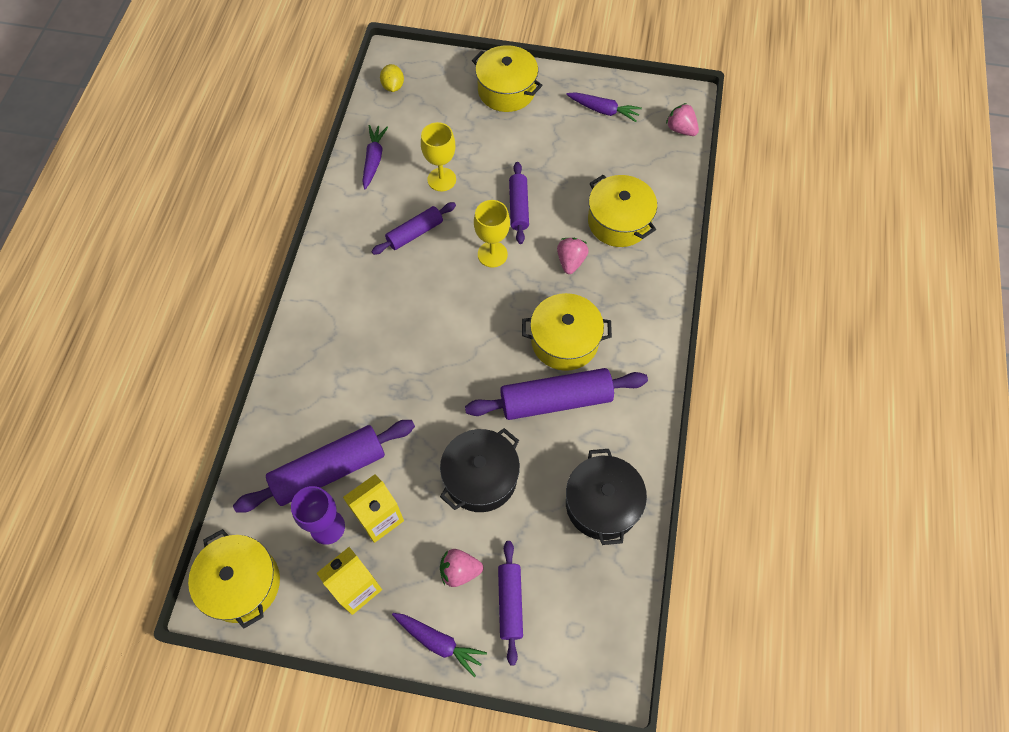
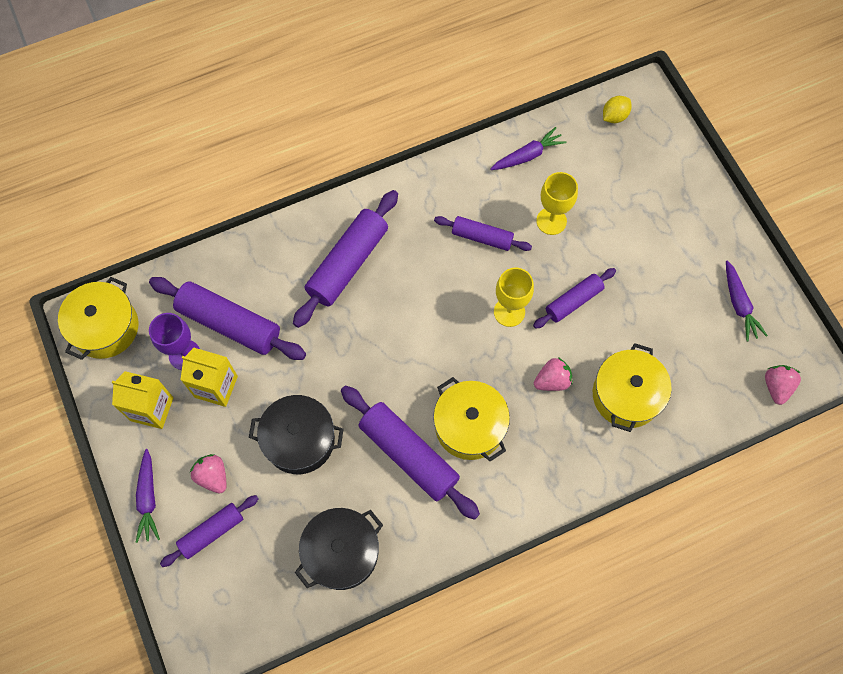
camera: 55 degrees right, 5 degrees up
(354, 342) = (348, 263): none -> purple rolling pin
(506, 90) = (689, 208): yellow pot -> none

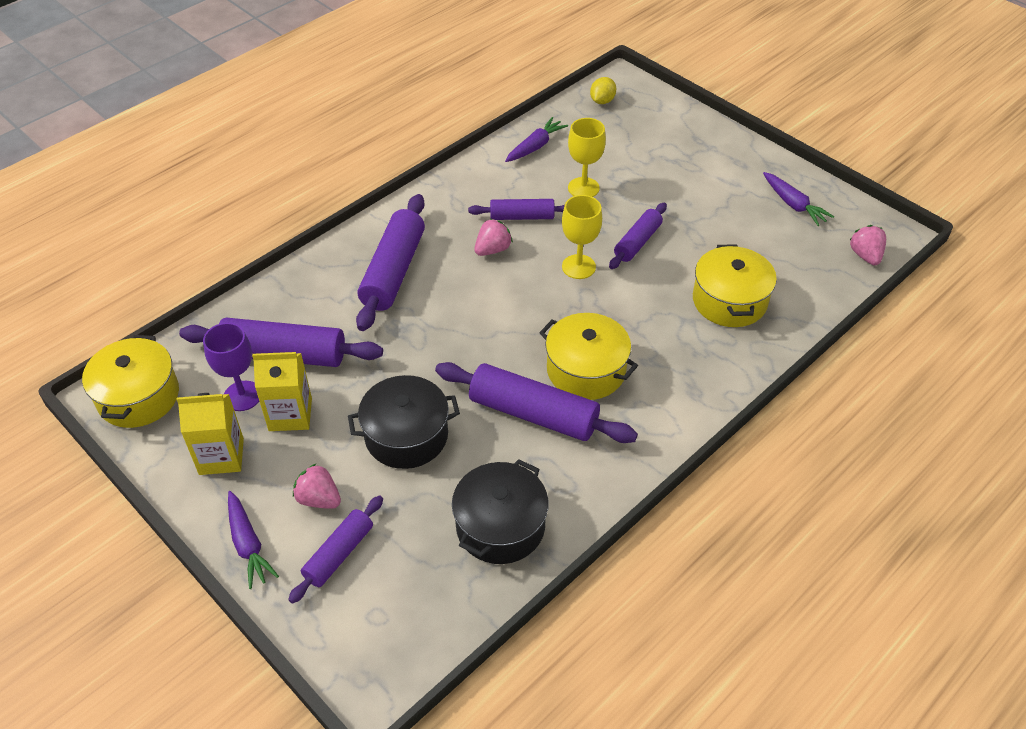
camera: 20 degrees left, 20 degrees down
(552, 380) = (650, 309): pink strawberry -> pink strawberry (492, 249)

